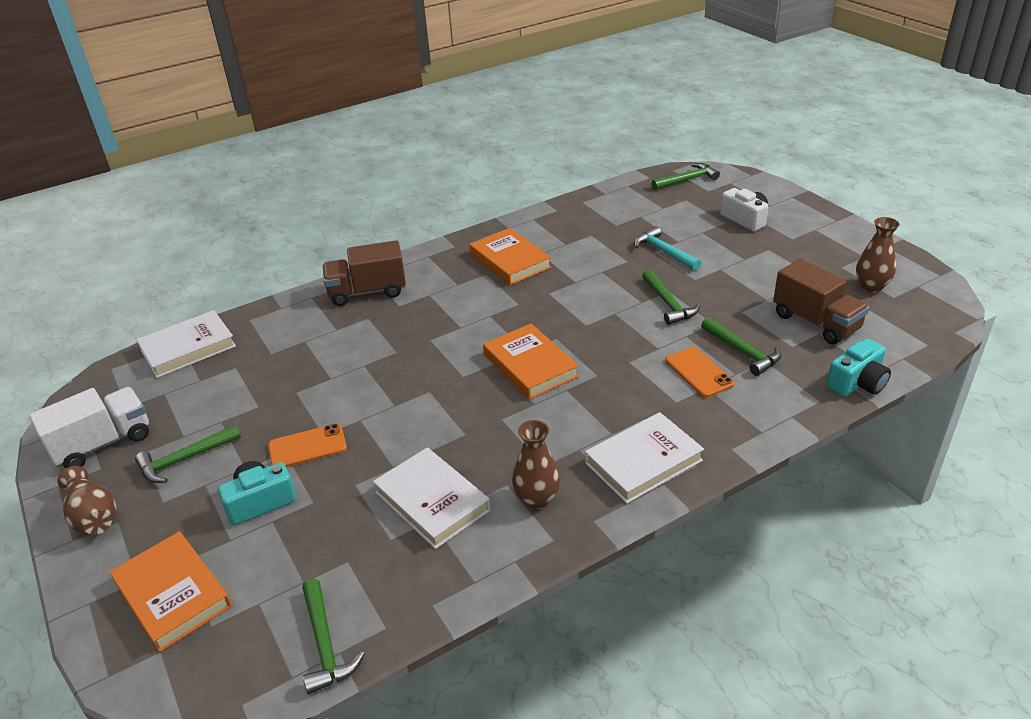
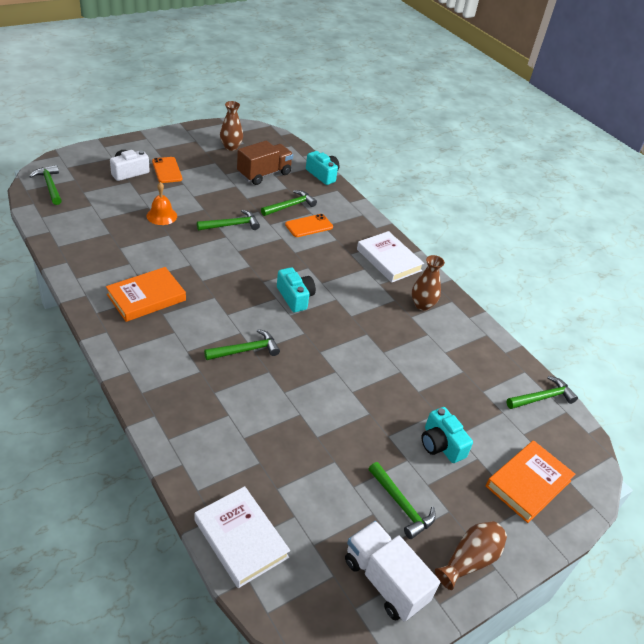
camera: 100 degrees left, 5 degrees up
(307, 447) = (383, 421): orange phone -> orange phone (167, 170)
(367, 292) = (171, 394): brown truck -> none
(430, 333) = (245, 350): none -> green hammer
(432, 501) = (429, 351): white book -> none
(530, 366) = (295, 297): orange book -> turquoise camera
(664, 252) = (162, 216): turquoise hammer -> orange bell

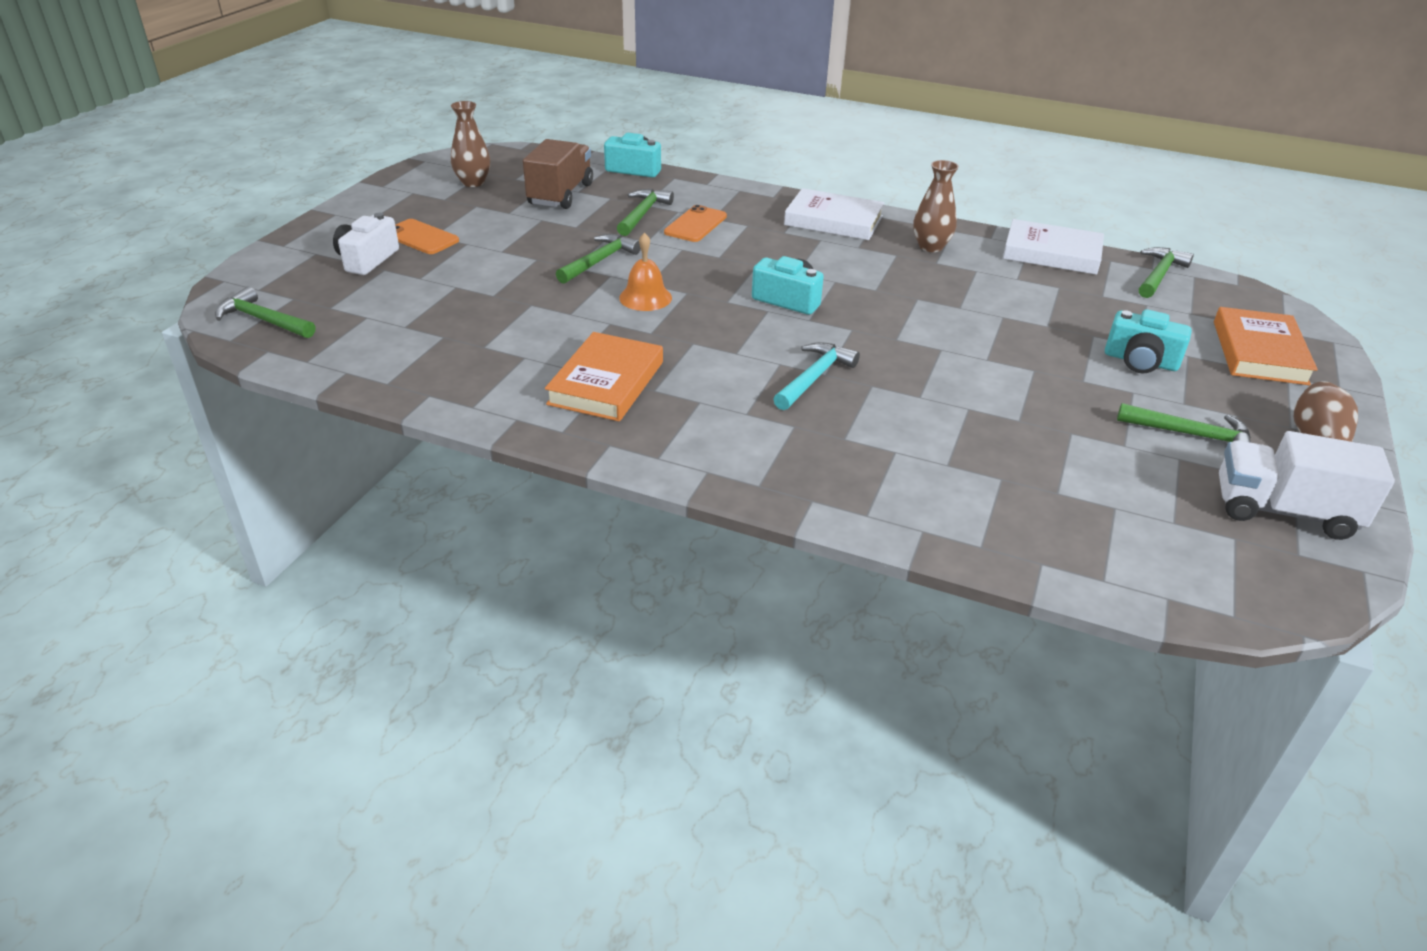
camera: 30 degrees left, 5 degrees down
(162, 216) = (490, 288): orange bell -> orange bell (645, 297)
(241, 539) = (1100, 564): white book -> white book (1051, 253)
(245, 350) = (814, 378): green hammer -> turquoise hammer

